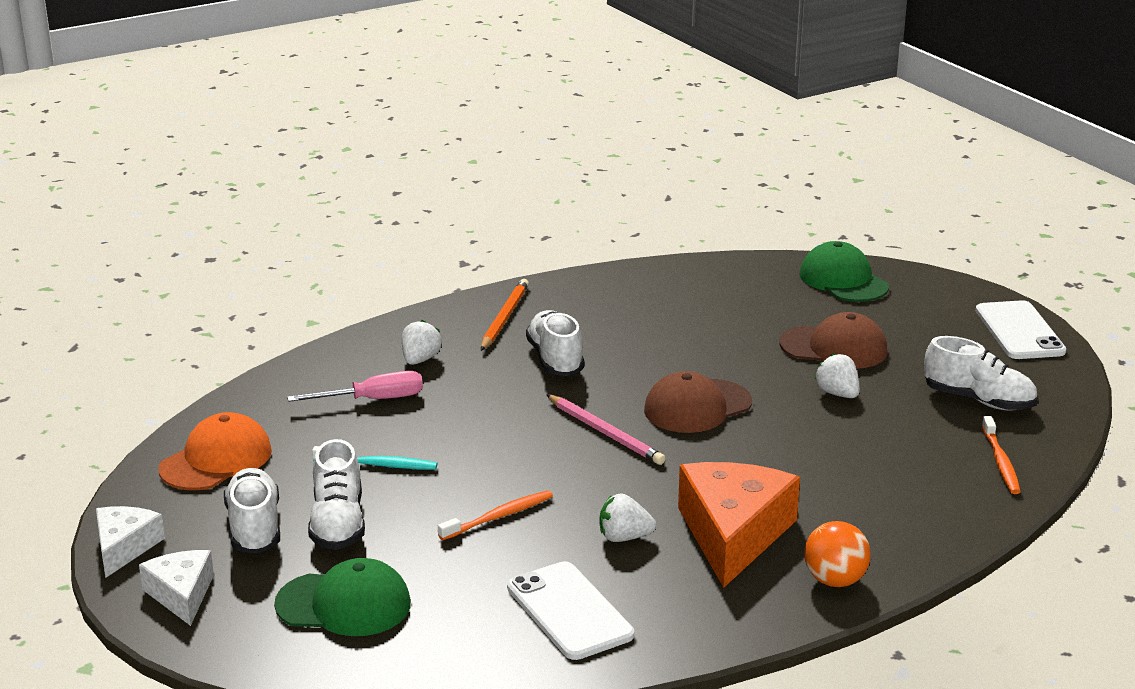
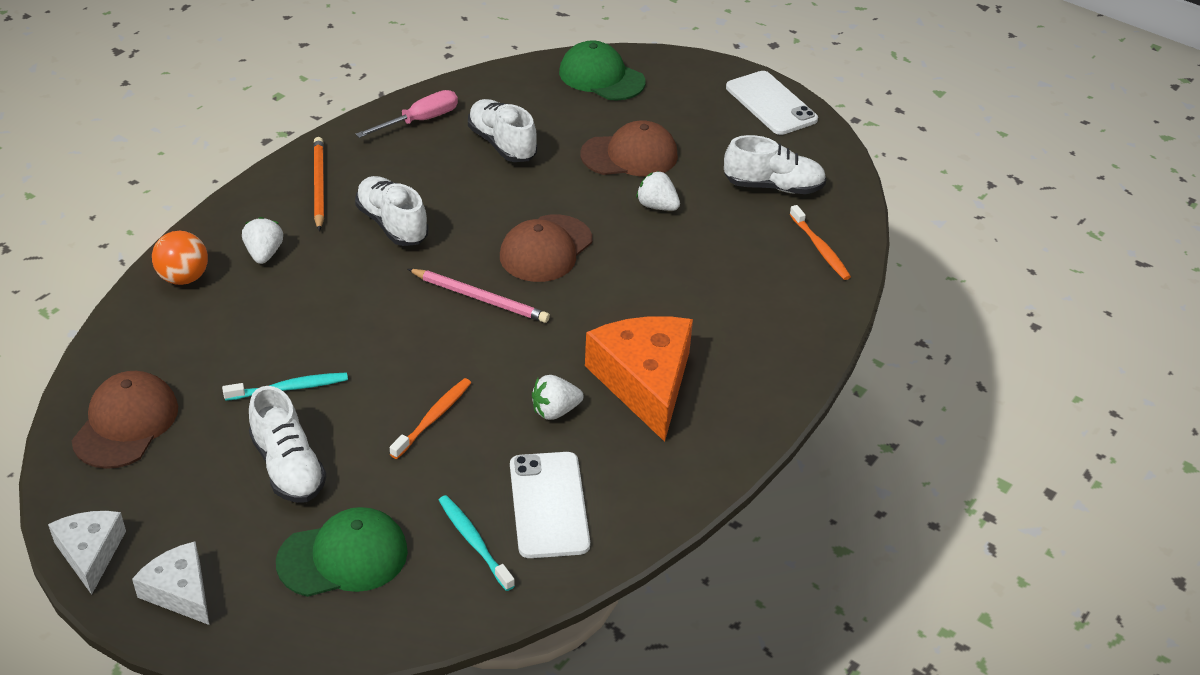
camera: 25 degrees left, 15 degrees up
(216, 460) = (126, 423): orange cap -> brown cap
(254, 528) = (209, 494): white shoe -> white shoe (502, 144)
(373, 400) = (243, 312): pink screwdriver -> pink screwdriver (420, 121)
(476, 623) = (474, 542): none -> turquoise toothbrush
(569, 611) = (548, 505): white phone -> white phone turned 45 degrees clockwise
(835, 580) = (750, 408): orange ball -> orange ball (184, 278)

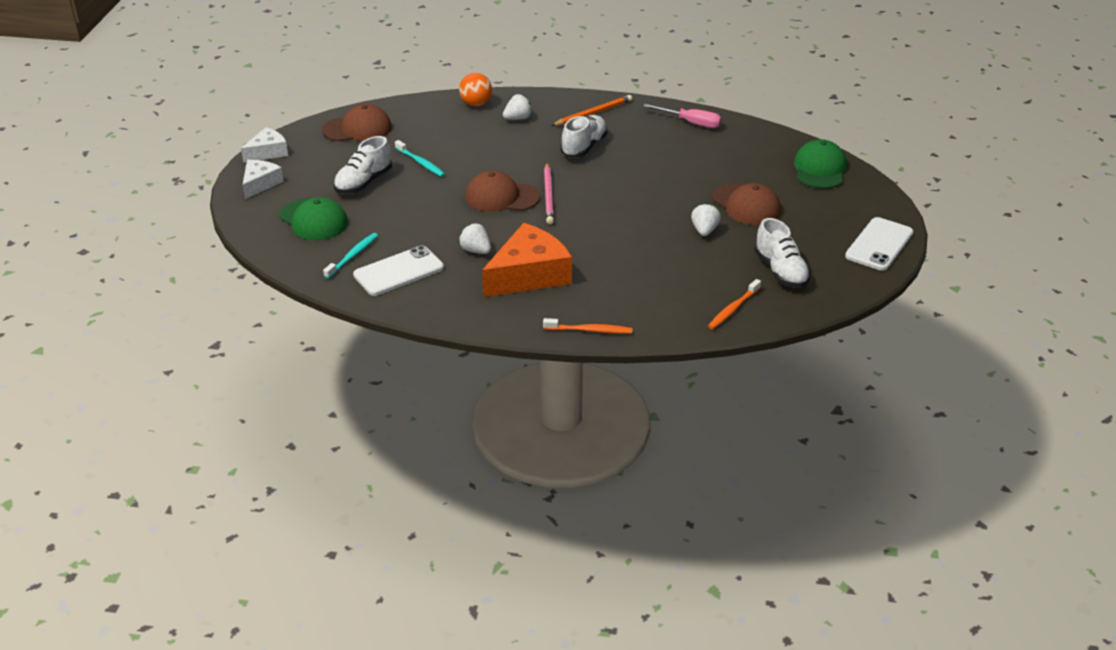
camera: 65 degrees right, 5 degrees down
(433, 418) = (435, 213): orange toothbrush -> orange toothbrush (590, 330)
(502, 144) = (702, 157): white shoe -> none
(545, 249) = (616, 203): brown cap -> brown cap (502, 197)

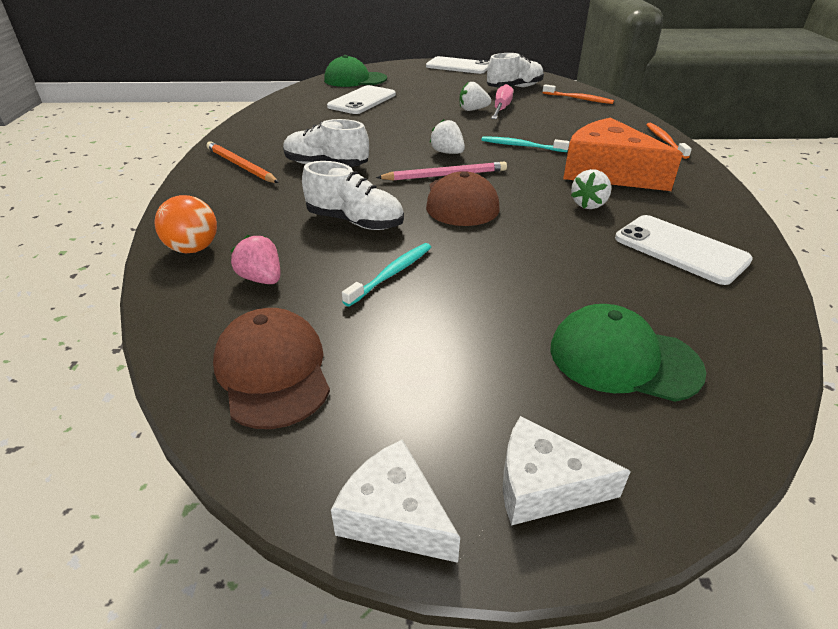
camera: 100 degrees left, 0 degrees up
(313, 220) = (623, 359): green cap -> green cap turned 105 degrees counterclockwise
(353, 256) = (683, 294): turquoise toothbrush -> turquoise toothbrush (521, 146)
(363, 183) = (474, 323): white shoe -> white shoe (355, 222)
(434, 125) = (261, 279): none -> pink strawberry
(518, 118) = (248, 211): white strawberry -> white strawberry (447, 153)
(691, 123) = (270, 121): pink screwdriver -> pink screwdriver (501, 109)
(743, 170) = (362, 101): none -> white phone
(746, 205) = (422, 98): brown cap -> none

